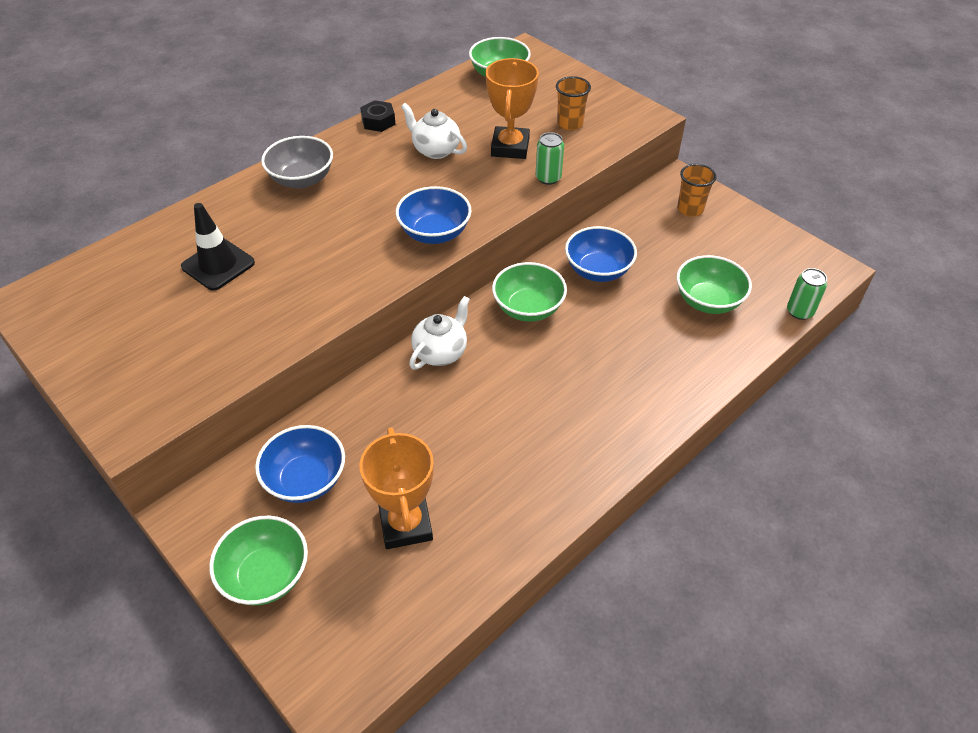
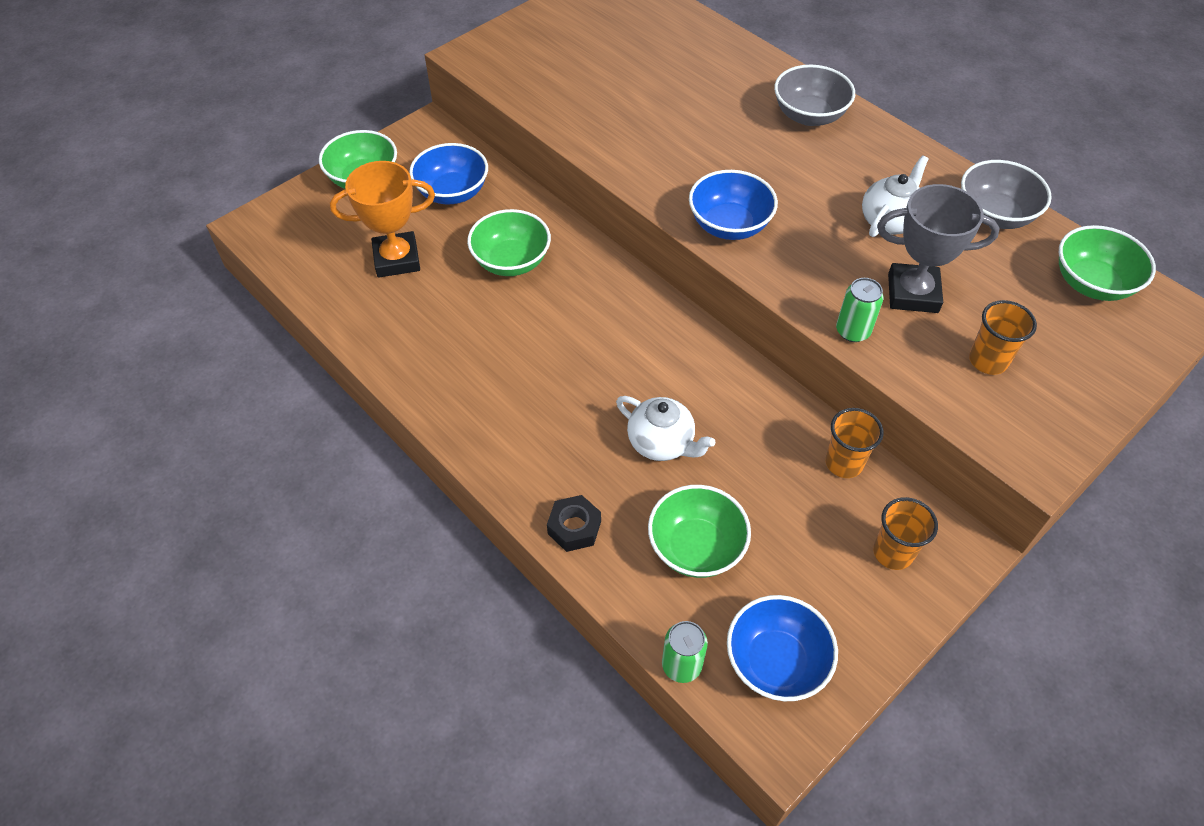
camera: 90 degrees right, 5 degrees up
(218, 265) = (666, 74): black traffic cone -> none
(378, 121) = (938, 167): black nut -> black nut (574, 527)
(432, 103) = (994, 215): none -> grey bowl
(441, 352) = (602, 277): white teapot -> white teapot (662, 443)
(510, 147) = (912, 293): orange trophy -> grey trophy
(528, 308) = (672, 352): green bowl -> green bowl (511, 261)
(598, 270) = (744, 426): blue bowl -> blue bowl (775, 662)
(623, 224) = (844, 463): none -> orange cup

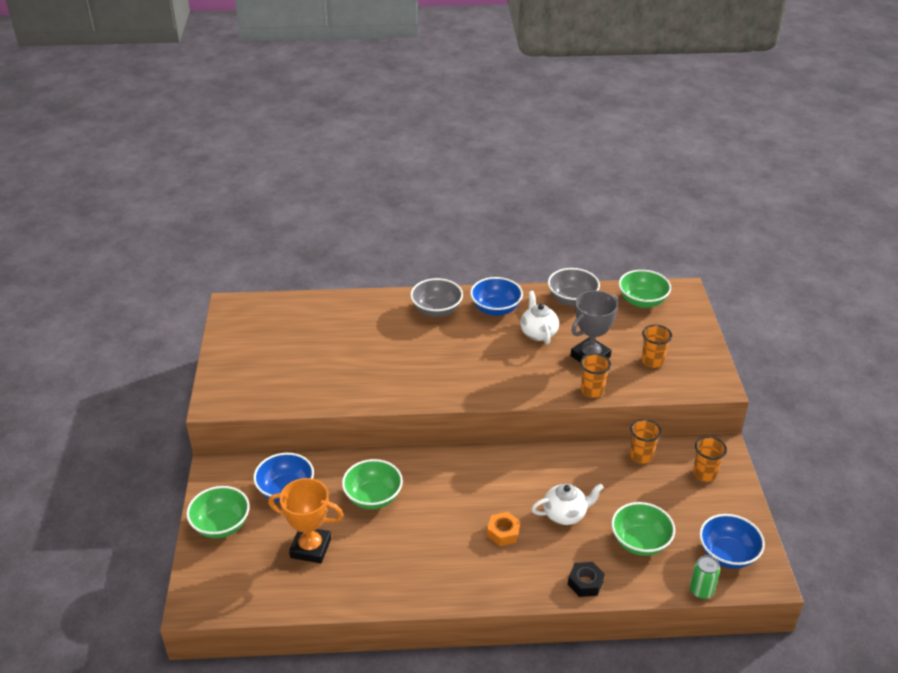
camera: 50 degrees left, 15 degrees down
(397, 259) = (311, 548): orange trophy -> orange trophy turned 75 degrees clockwise
(573, 402) = (503, 533): none -> orange nut
(729, 225) = (478, 387): blue bowl -> blue bowl (495, 309)
(852, 331) = (592, 391): green can -> orange cup

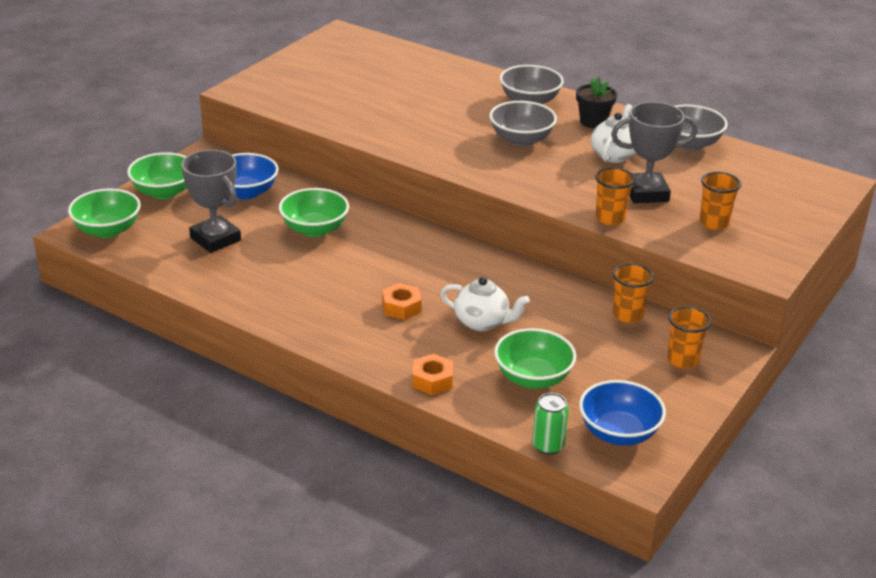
camera: 35 degrees right, 5 degrees down
(311, 548) = (215, 239): orange trophy -> grey trophy
(467, 349) = (521, 140): none -> grey bowl
(495, 309) = (593, 122): blue bowl -> black flower pot
(585, 583) = (432, 380): black nut -> orange nut
(642, 301) = (772, 173): green bowl -> green bowl (107, 230)

